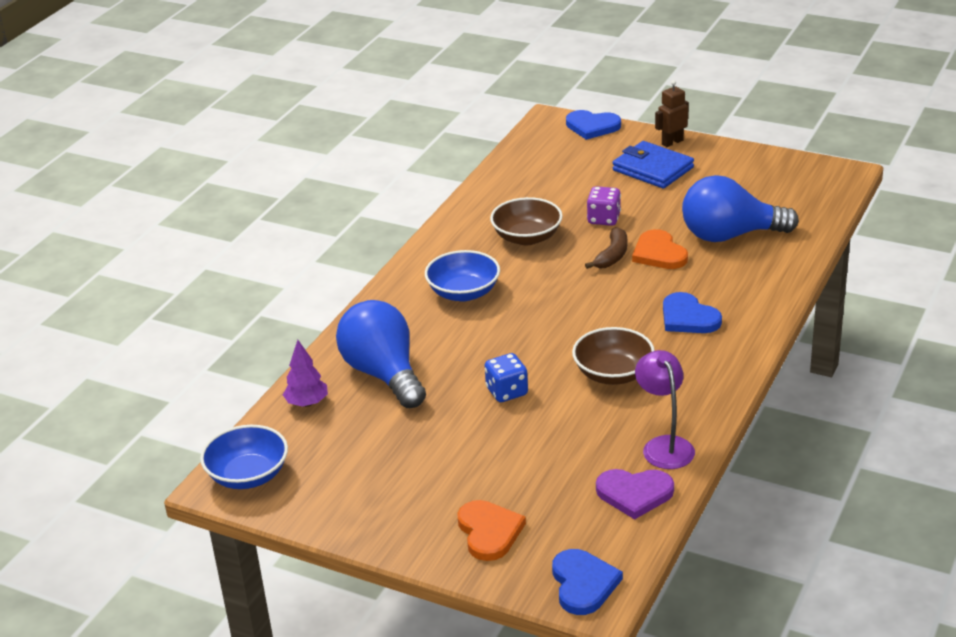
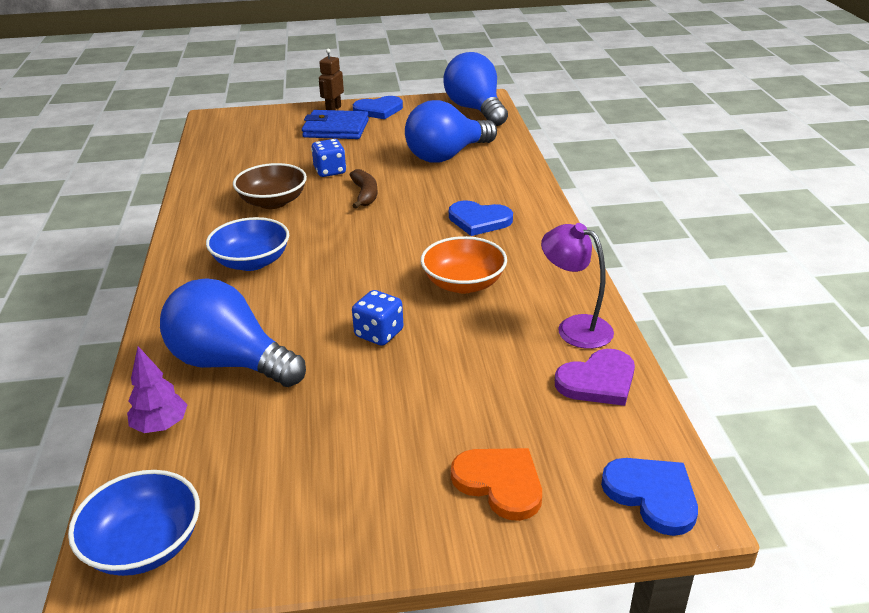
camera: 35 degrees left, 0 degrees up
(592, 126) = (255, 114): blue heart -> blue heart (378, 110)
(604, 219) = (330, 171): purple dice -> blue dice
(613, 374) = (463, 284): brown bowl -> orange bowl
(659, 253) = (403, 182): orange heart -> none
(818, 185) = (475, 109): none -> blue light bulb

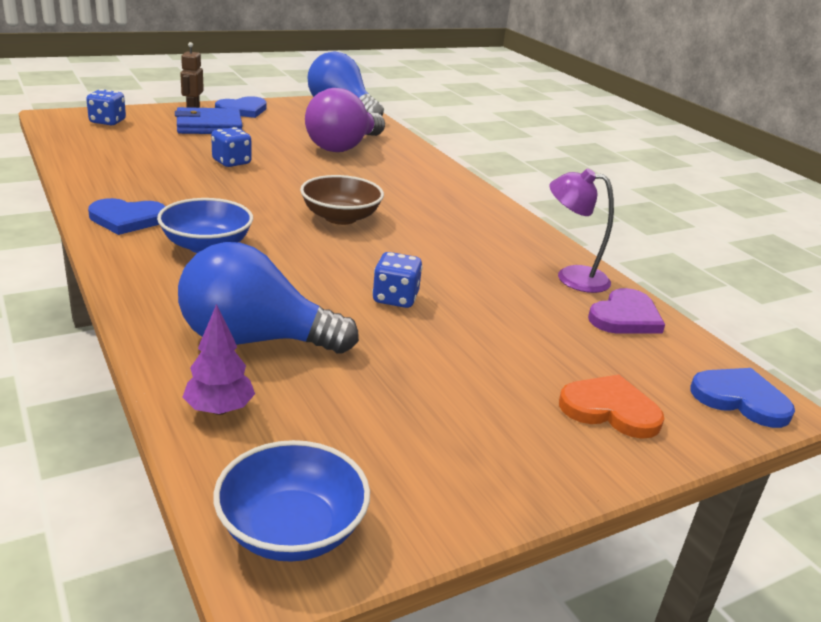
camera: 25 degrees left, 5 degrees down
(251, 123) = (107, 121): none -> blue dice
(273, 202) = (188, 191): brown bowl -> brown bowl (340, 217)
(365, 194) = (285, 181): brown banana -> none
(446, 156) = (343, 147): blue light bulb -> purple light bulb
(463, 284) = (444, 250): orange bowl -> none
(479, 220) = (417, 198): blue heart -> blue heart (127, 219)

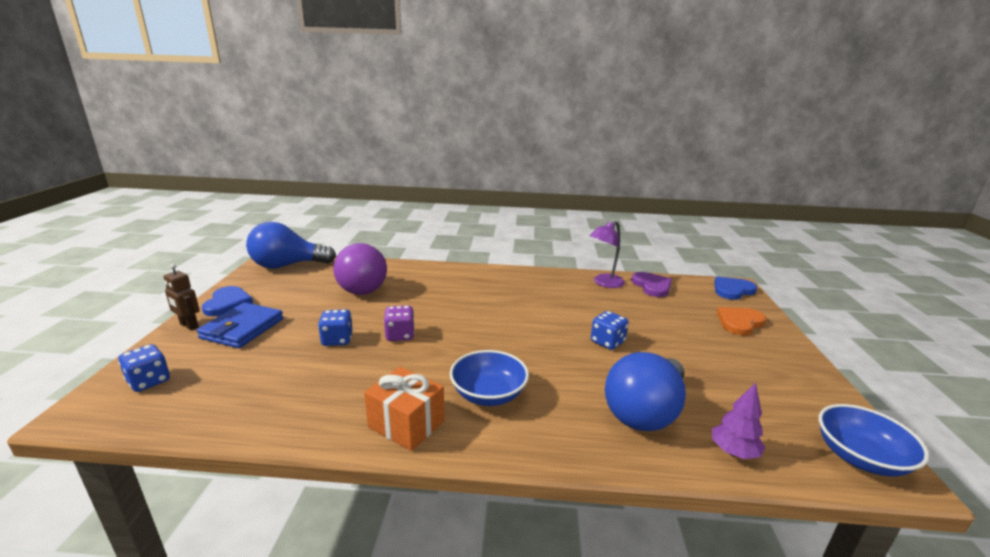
camera: 55 degrees left, 5 degrees down
(127, 219) = (406, 424): blue heart -> orange gift
(270, 184) = (400, 335): none -> purple dice
(340, 217) = (480, 325): brown bowl -> none

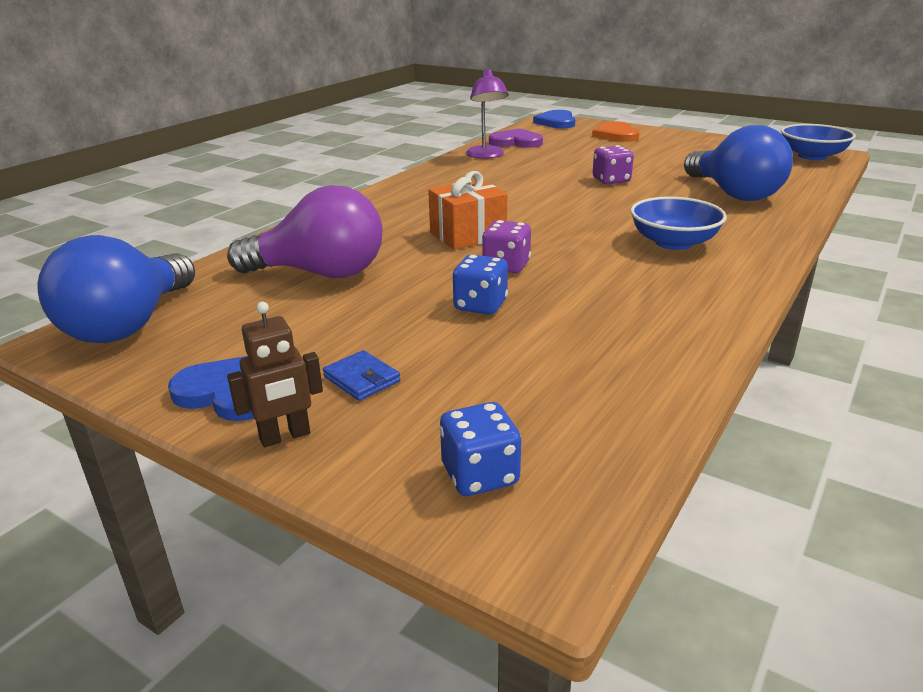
camera: 60 degrees left, 5 degrees up
(242, 328) = (361, 379): blue wallet -> blue wallet, size x0.52
(406, 424) = (708, 287): orange gift -> orange gift (468, 235)
(607, 342) = (611, 180): blue dice -> purple dice
(733, 452) = (796, 183): purple tree -> none

